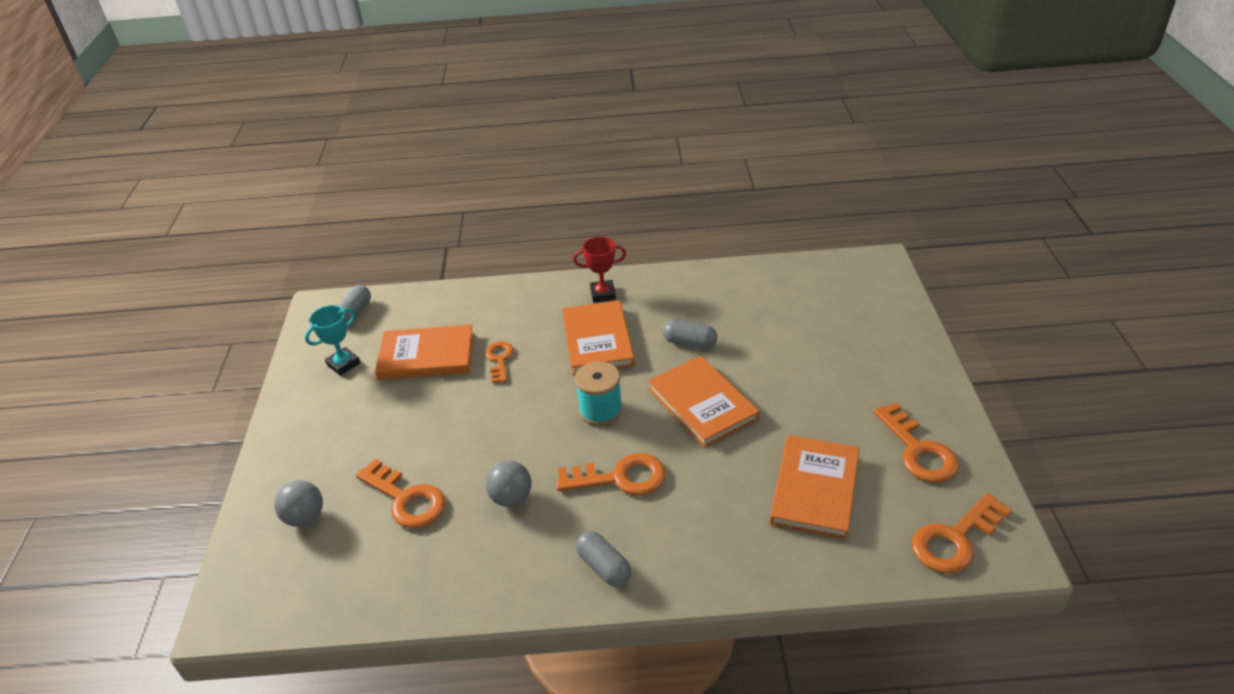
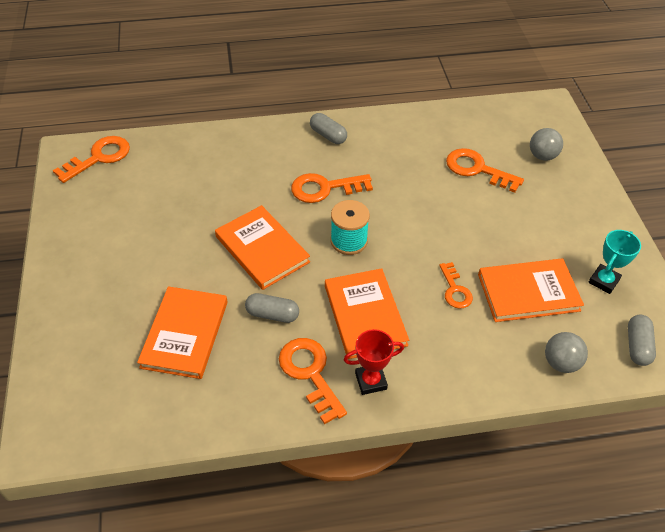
camera: 170 degrees right, 10 degrees up
(511, 498) = (401, 172): grey ball -> grey ball (560, 362)
(814, 489) = (183, 185): orange book -> orange book (185, 334)
(918, 450) = (96, 215): orange key -> orange key (310, 373)

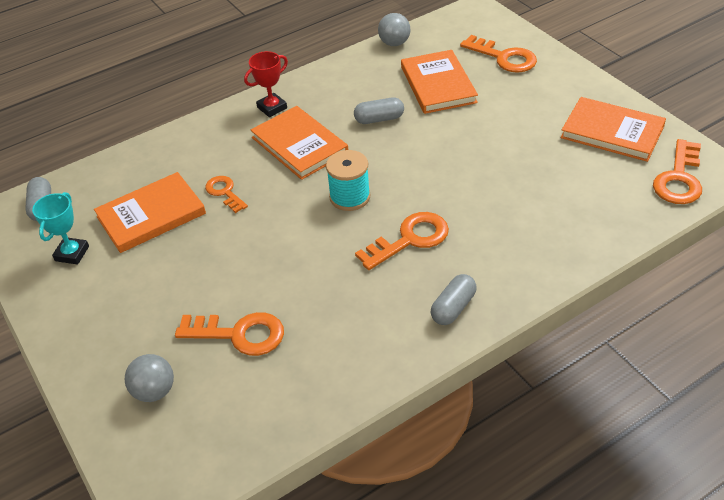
camera: 160 degrees right, 5 degrees down
(262, 249) = (428, 160): orange book -> orange book (612, 132)
(310, 373) = (322, 96): orange key -> orange key (504, 57)
(328, 135) = (453, 308): grey capsule -> grey capsule turned 75 degrees counterclockwise
(560, 362) = (114, 171): grey ball -> grey ball (394, 43)

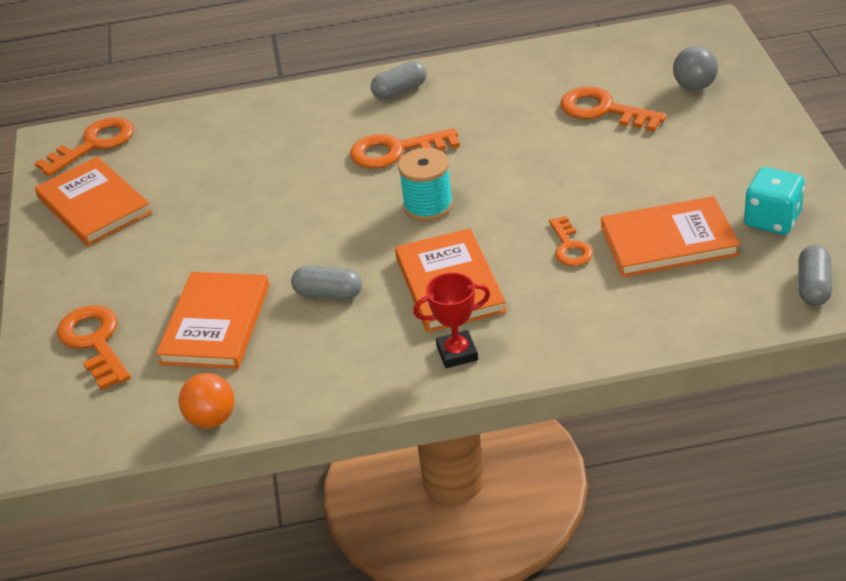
camera: 155 degrees left, 5 degrees down
(72, 253) = (772, 220): turquoise trophy -> turquoise dice
(394, 43) = (211, 419): grey ball -> orange ball

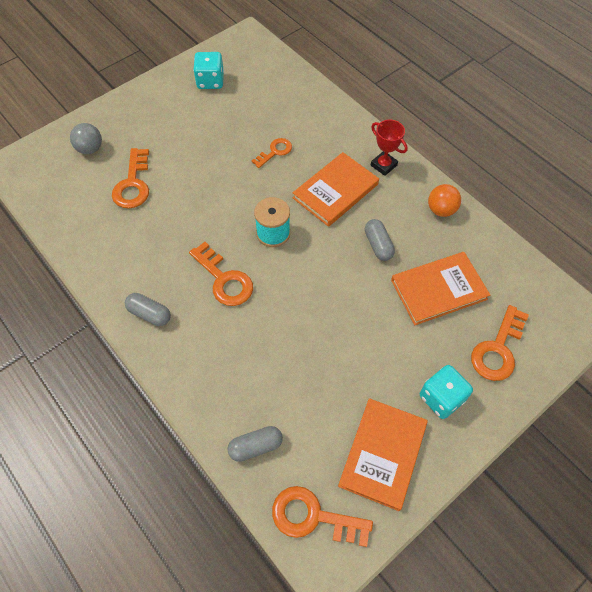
camera: 125 degrees left, 20 degrees up
(97, 269) = (441, 398): none -> turquoise dice
(211, 419) = (502, 248): orange ball -> orange ball (441, 210)
(668, 241) = (248, 114): orange book -> none
(813, 287) = (255, 55): grey capsule -> grey capsule (256, 446)

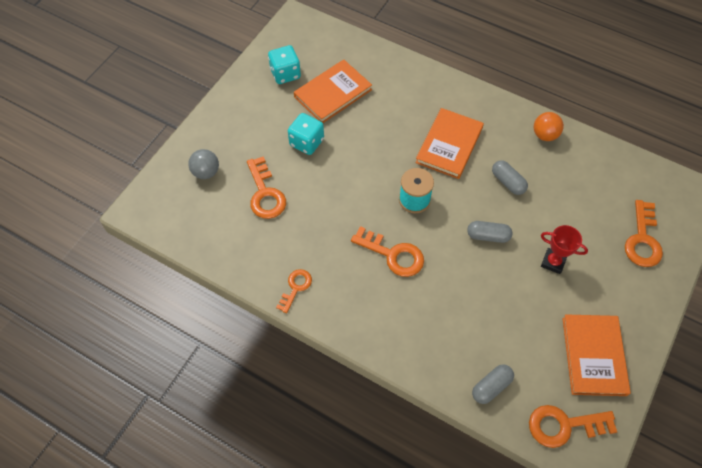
camera: 20 degrees left, 0 degrees up
(149, 314) = (343, 307): grey capsule -> grey capsule (488, 236)
(275, 152) = (378, 124): orange key -> orange key (295, 288)
(383, 165) = (479, 109): red trophy -> red trophy (553, 262)
(438, 289) = (574, 205): orange book -> orange book (332, 93)
(441, 398) = (617, 294): turquoise dice -> turquoise dice (306, 142)

